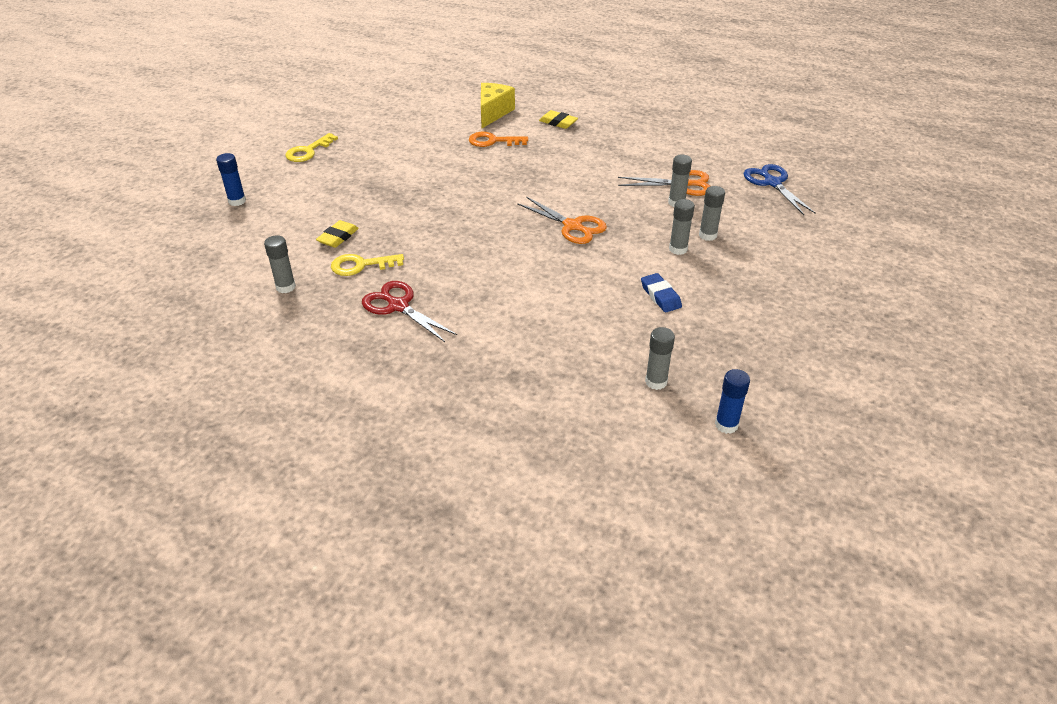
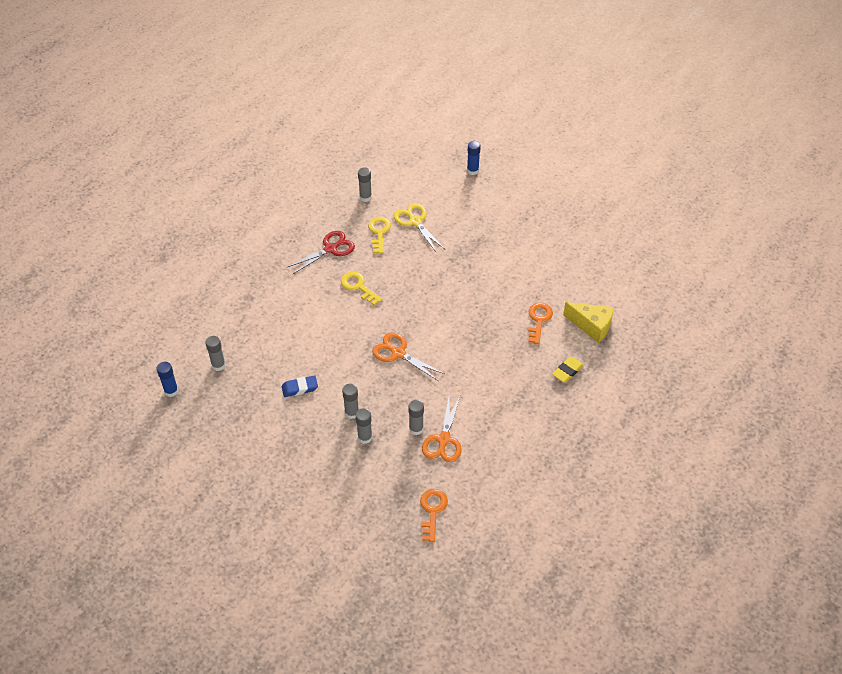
camera: 100 degrees right, 10 degrees up
(308, 151) = (538, 205): yellow key -> yellow key (358, 286)
(338, 237) = (415, 222): yellow eraser -> yellow scissors
(573, 226) = (398, 353): orange scissors -> orange scissors turned 75 degrees clockwise
(772, 183) = (432, 511): blue scissors -> orange key

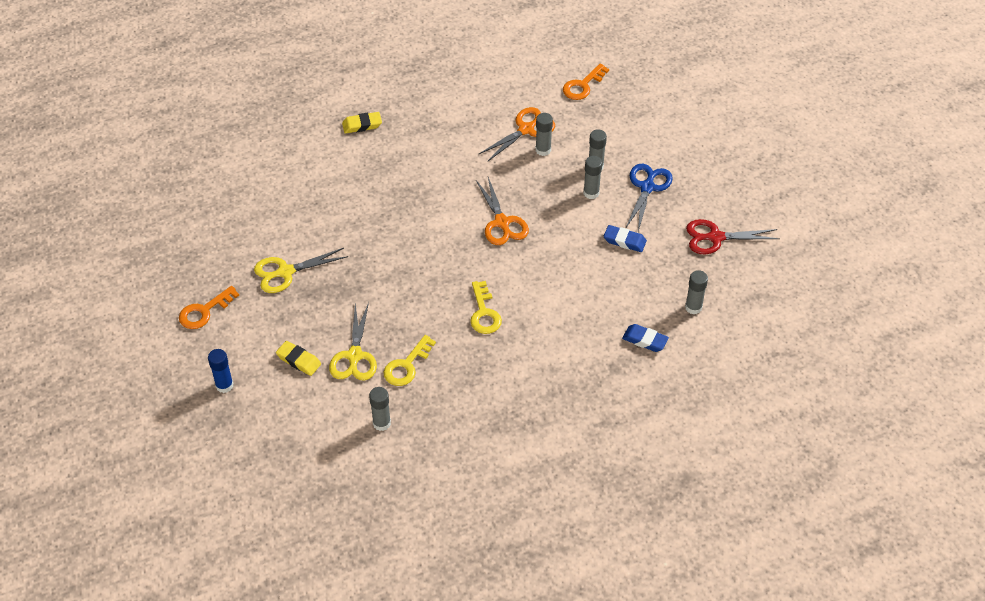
camera: 145 degrees left, 0 degrees up
(171, 391) = (758, 306): blue glue stick -> none
(239, 325) = (645, 340): none -> blue eraser
(312, 442) = (647, 187): none -> blue scissors
(330, 249) = (478, 376): red scissors -> red scissors (715, 237)
(445, 203) = (298, 360): none -> yellow eraser
(506, 244) = (285, 272): none -> yellow scissors
(539, 320) = (338, 180): orange key -> orange key (204, 311)
(591, 326) = (296, 149): yellow cheese -> none

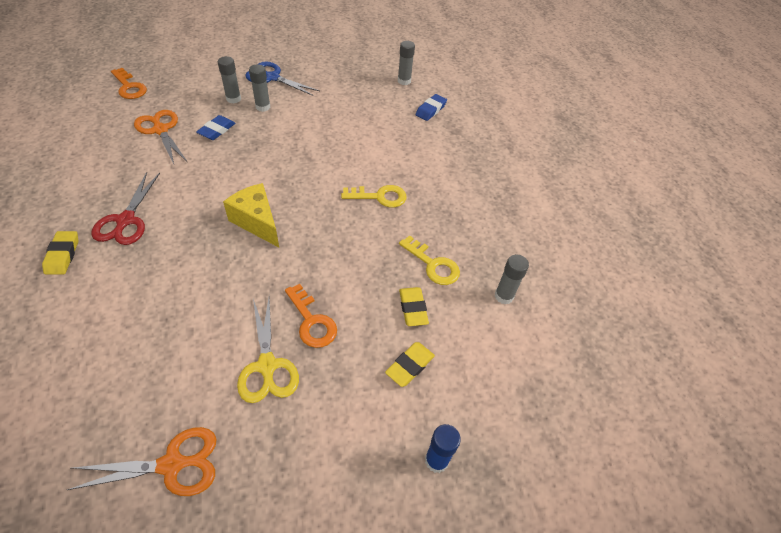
camera: 85 degrees left, 0 degrees up
(204, 311) = (302, 480): orange key -> orange key (312, 321)
(354, 356) = (413, 308): yellow scissors -> yellow eraser
(426, 230) = (257, 222): none -> yellow cheese
(502, 222) = (272, 166): orange scissors -> orange scissors (172, 464)
(543, 150) = (194, 124): grey glue stick -> none
(624, 241) = (325, 100): blue eraser -> blue eraser (217, 130)
(715, 237) = (339, 57): red scissors -> red scissors (126, 220)

